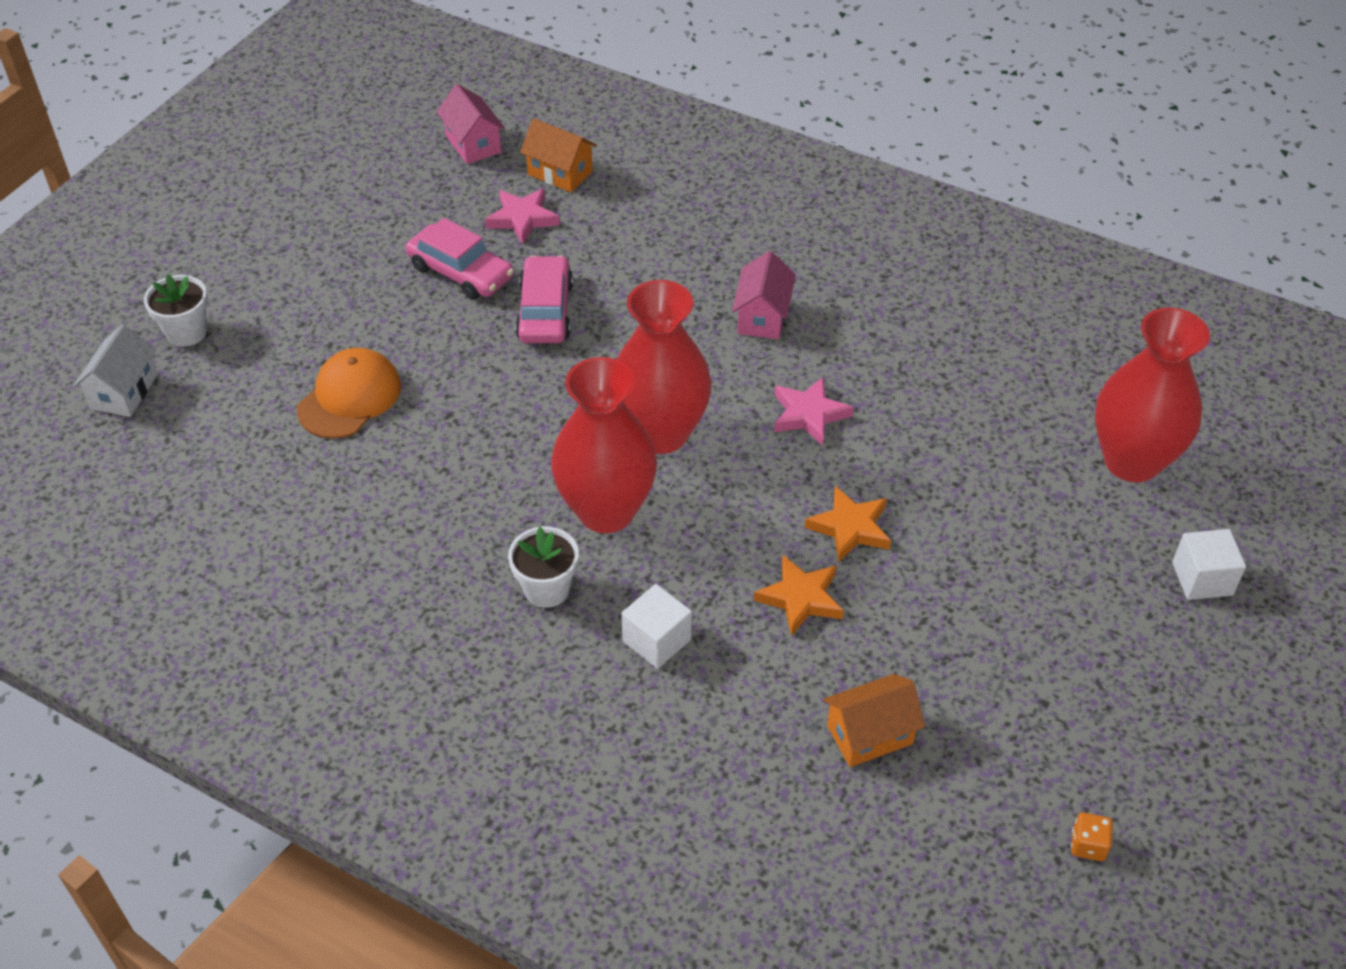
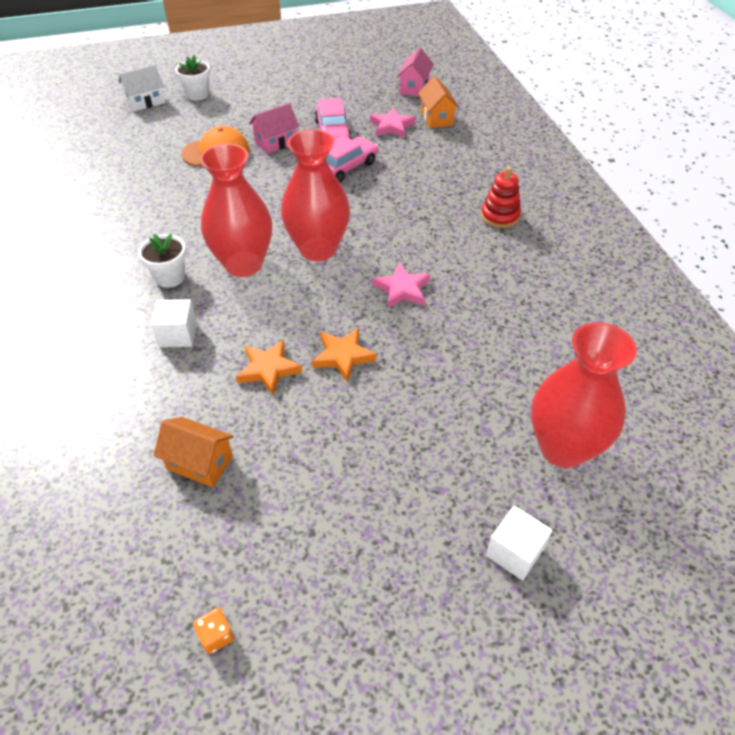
camera: 45 degrees right, 0 degrees up
(762, 317) = (445, 231): pink house -> pink house (276, 143)
(793, 260) = (500, 216): none -> red stacking toy

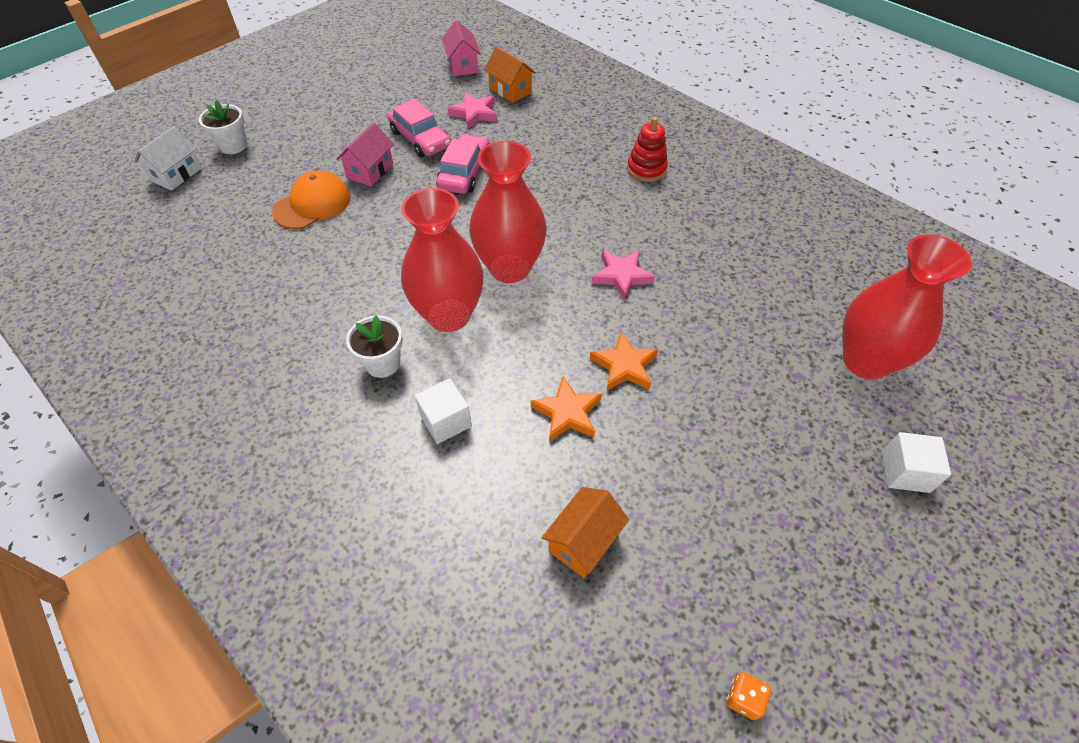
camera: 30 degrees left, 5 degrees up
(200, 463) = (583, 541): orange house -> orange house turned 45 degrees counterclockwise

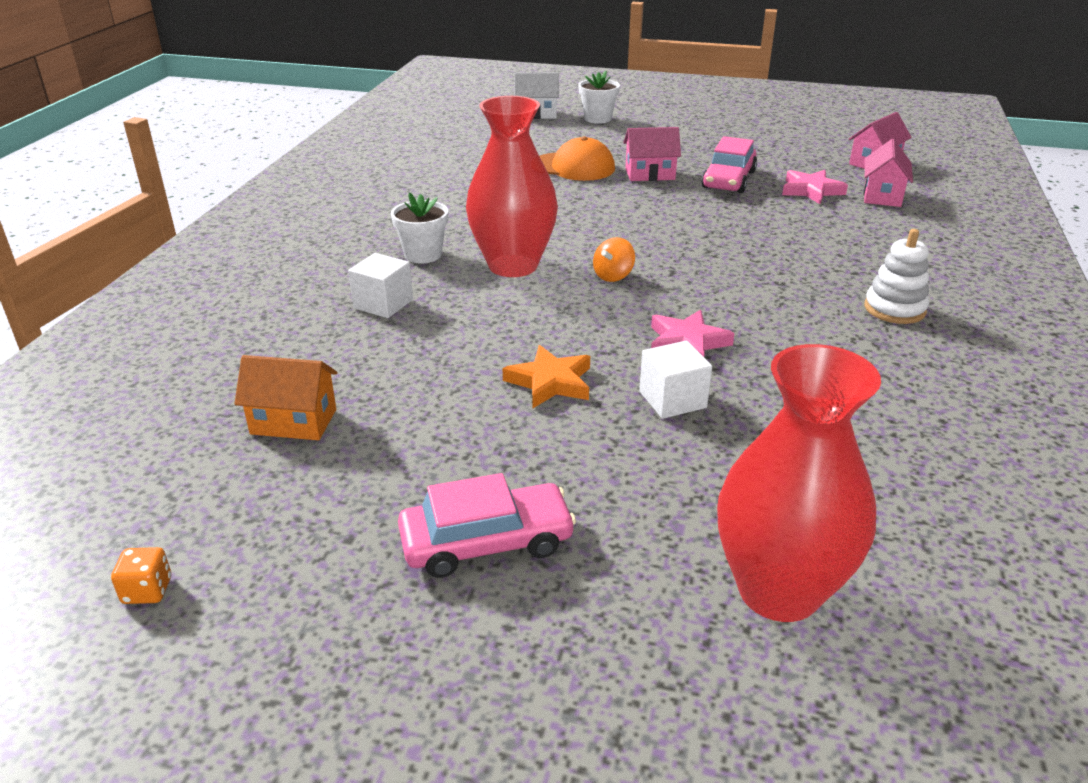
camera: 60 degrees right, 20 degrees down
(464, 172) = (715, 213): pink car -> pink car (486, 542)
(510, 90) = (882, 196): orange house -> pink house
(510, 268) = (613, 276): red vase -> orange spinning top
(567, 413) = (450, 365): orange star -> none
(646, 169) = (894, 309): red stacking toy -> white stacking toy
(905, 472) = (594, 682): white cube -> white cube (672, 400)

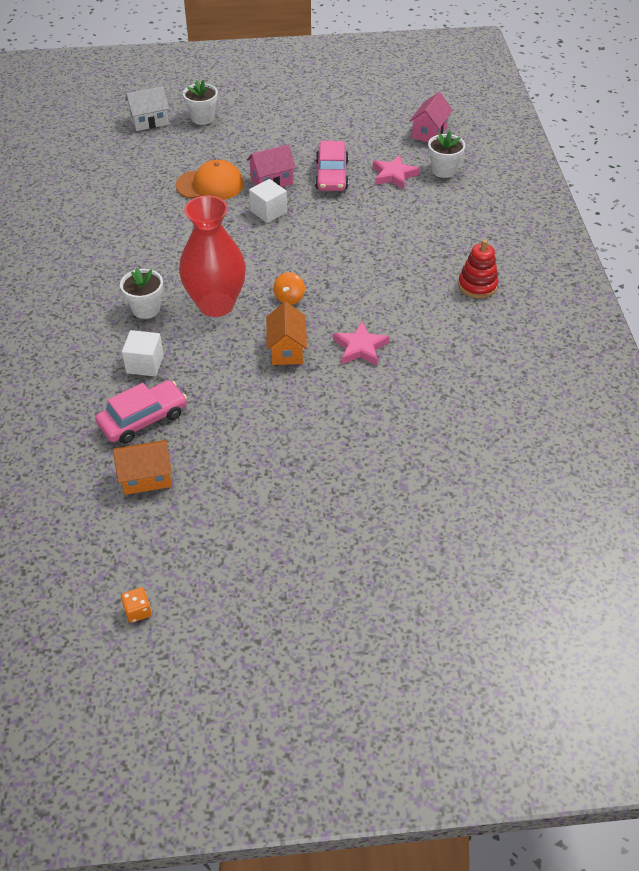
camera: 20 degrees left, 15 degrees up
(486, 542) = (307, 526): pink car -> pink car (143, 419)
(550, 382) = (290, 403): orange star -> none
(580, 325) = (287, 349): none -> orange house
(672, 400) = (368, 397): white cube -> white cube (268, 211)
(778, 591) = (467, 510): red vase -> none
(882, 196) = (443, 170): pink house -> white flower pot
(894, 309) = (477, 285): white stacking toy -> red stacking toy

